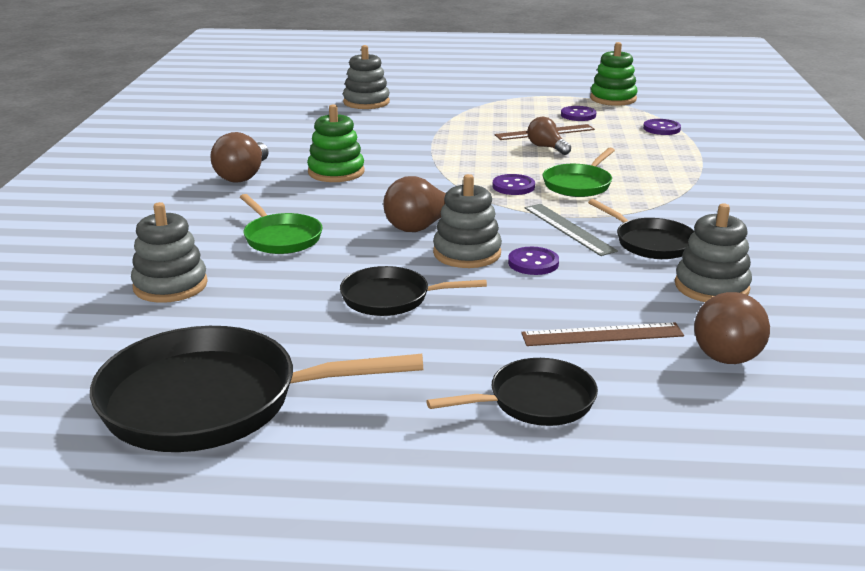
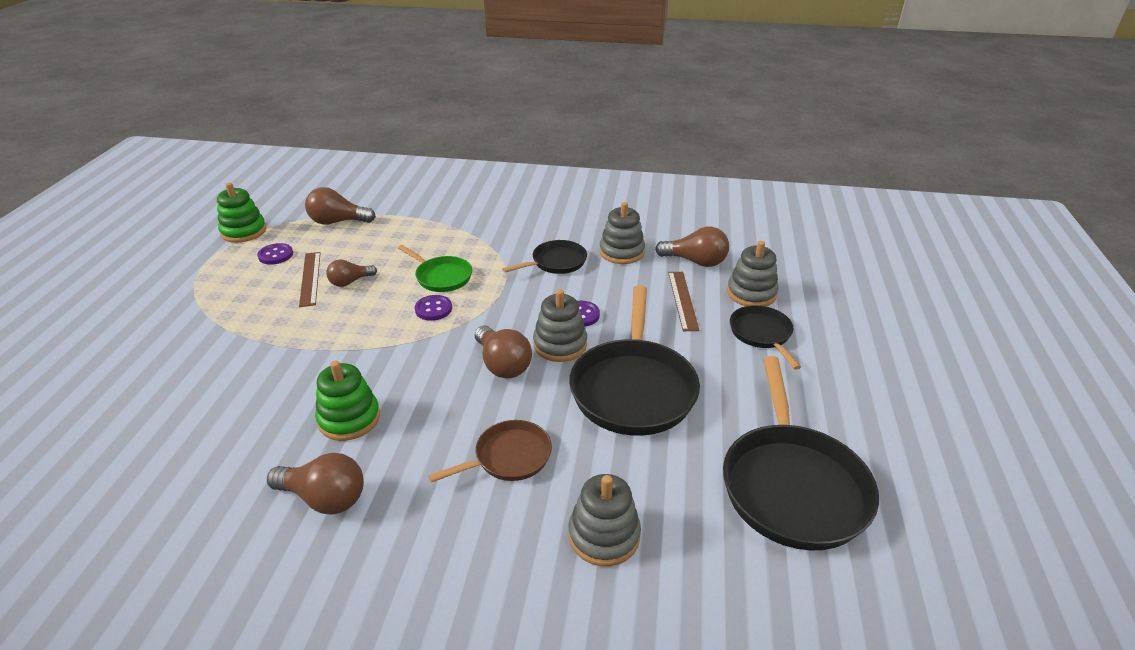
camera: 85 degrees left, 10 degrees up
(281, 238) = (508, 457): green pan -> brown pan
(366, 102) = (120, 391): grey stacking toy -> grey stacking toy (751, 293)
(391, 298) = (633, 388): black pan -> black pan, size x1.86
(568, 229) = (525, 292): grey ruler -> none
(661, 129) = (338, 222): purple button -> brown light bulb

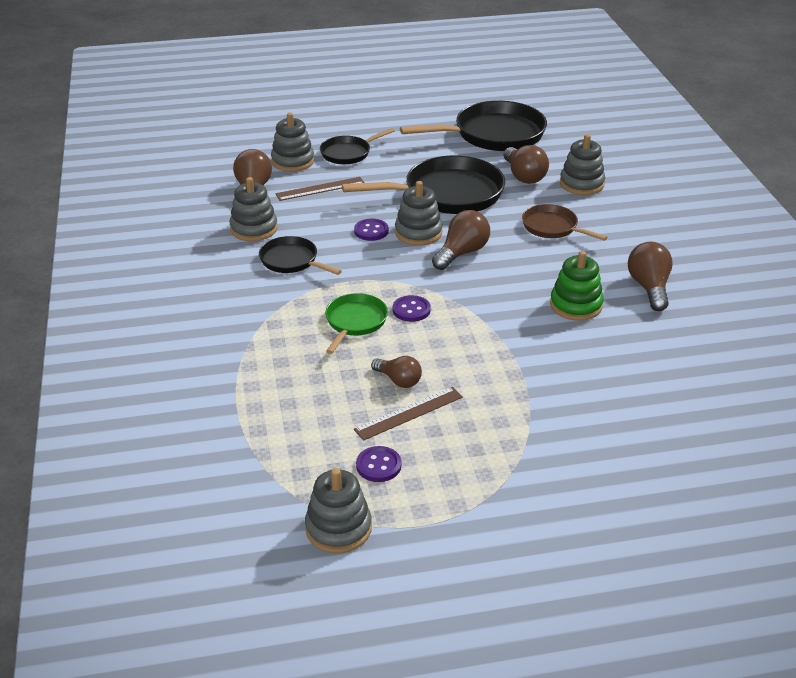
camera: 110 degrees left, 0 degrees up
(244, 231) = (338, 528): green stacking toy -> grey stacking toy
(338, 222) = (274, 447): brown light bulb -> brown light bulb (524, 176)

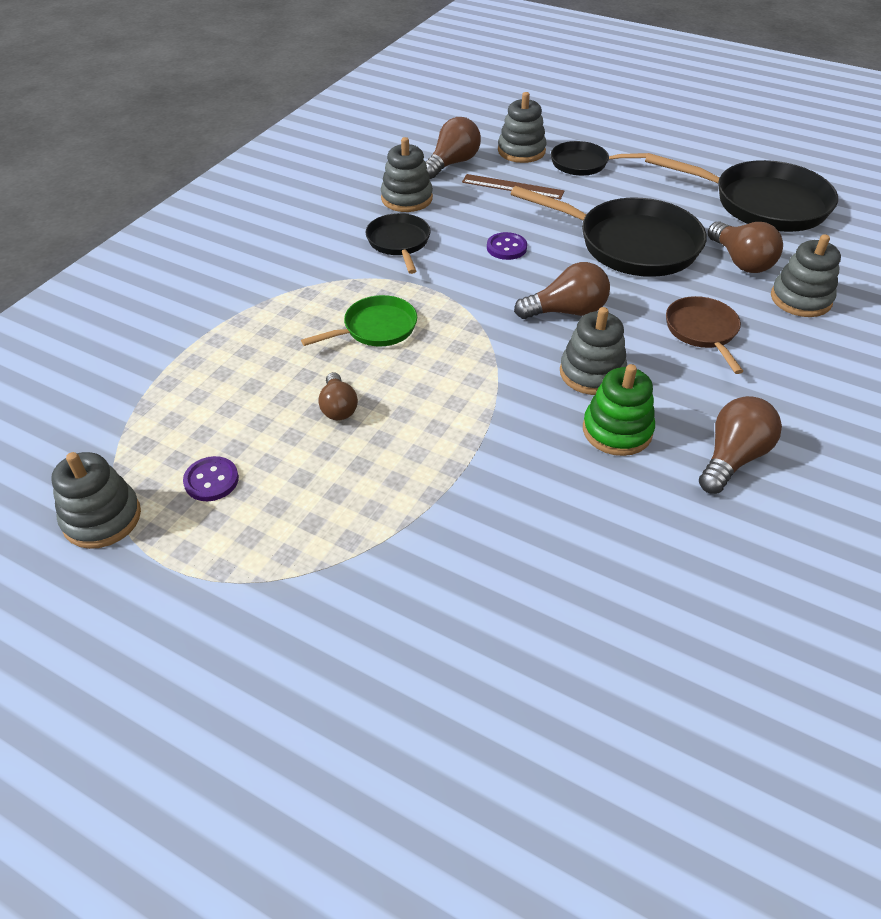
camera: 40 degrees right, 10 degrees up
(409, 413) = (304, 446): brown ruler -> none
(411, 310) = (441, 344): purple button -> none
(418, 233) = (549, 270): grey stacking toy -> grey stacking toy (592, 373)
(524, 176) = (740, 261): brown light bulb -> brown light bulb turned 45 degrees counterclockwise

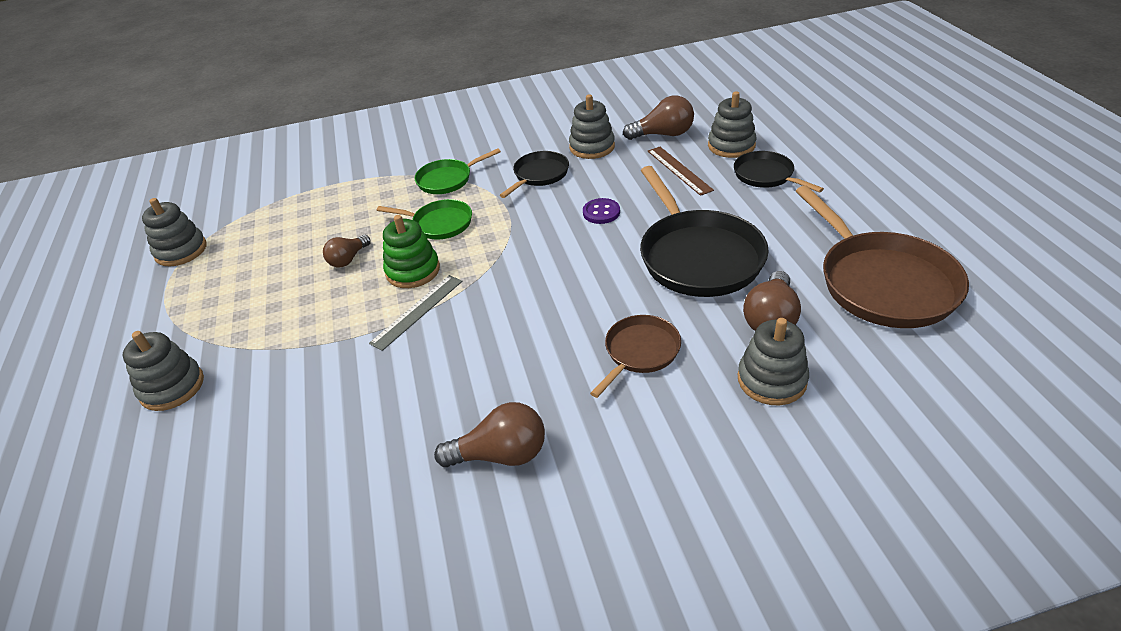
camera: 50 degrees right, 5 degrees down
(211, 480) = (241, 261): purple button -> none
(313, 287) = (447, 180): none -> green pan
(489, 407) = (417, 311): none -> grey ruler
(566, 311) = (566, 279): brown light bulb -> none
(592, 373) = (511, 331): grey stacking toy -> grey stacking toy (172, 387)
(617, 431) = (462, 379): green stacking toy -> green stacking toy (413, 271)
(762, 204) = (882, 282): black pan -> brown pan

